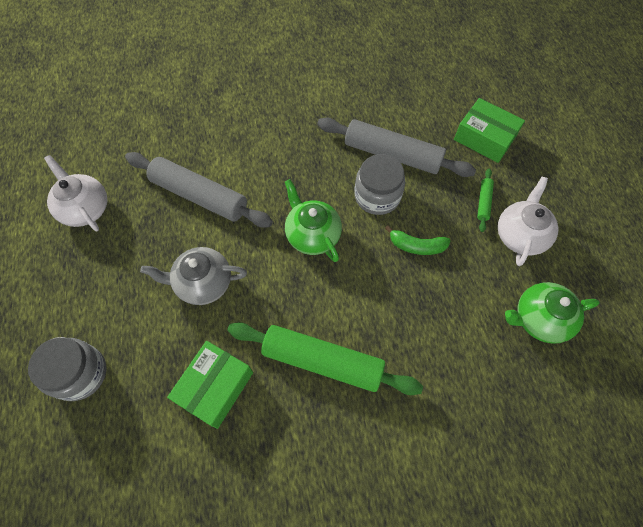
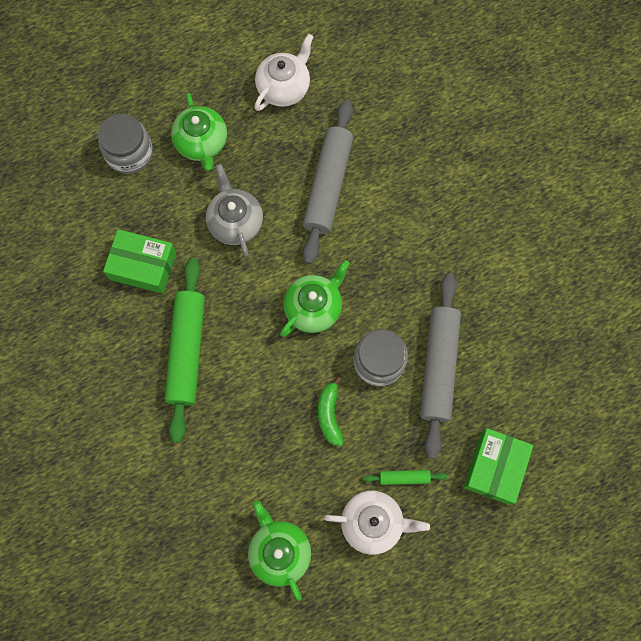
camera: 75 degrees right, 10 degrees up
(105, 296) = (202, 143): none -> green teapot

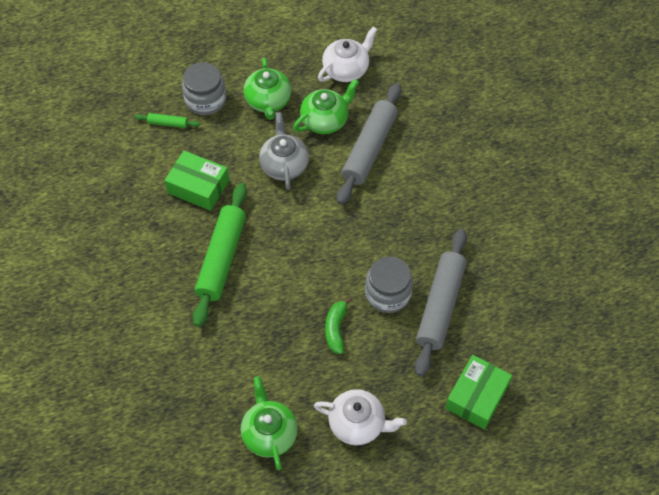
camera: 10 degrees right, 15 degrees down
(314, 307) = (339, 241): green teapot -> green teapot (325, 120)
(404, 478) = (393, 391): green rolling pin -> green rolling pin (168, 123)

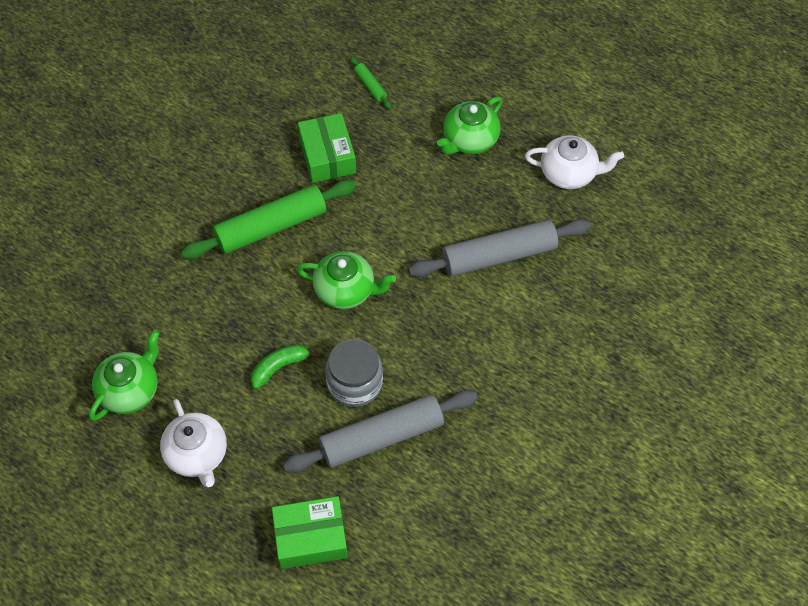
camera: 50 degrees right, 0 degrees up
(205, 100) = (423, 94): grey jar -> none
(284, 165) = (413, 202): grey teapot -> none
(325, 120) = (494, 198): green teapot -> green teapot (346, 290)

